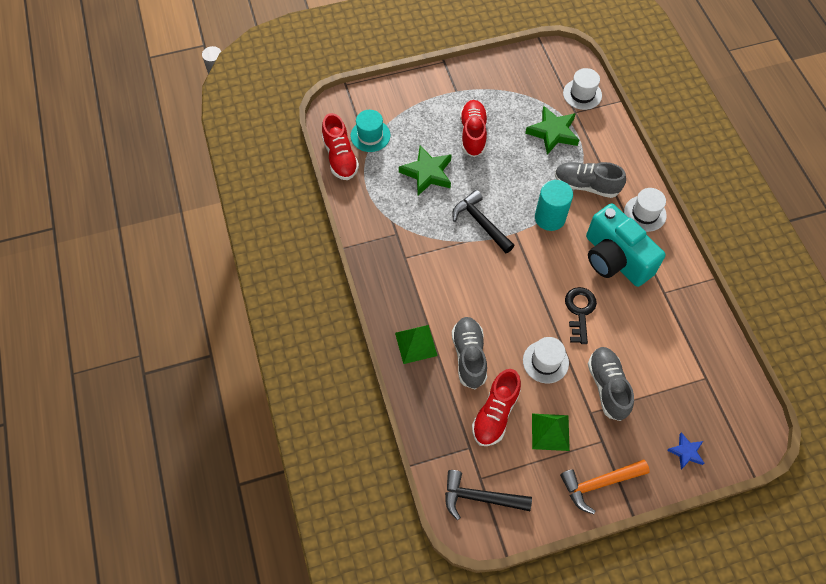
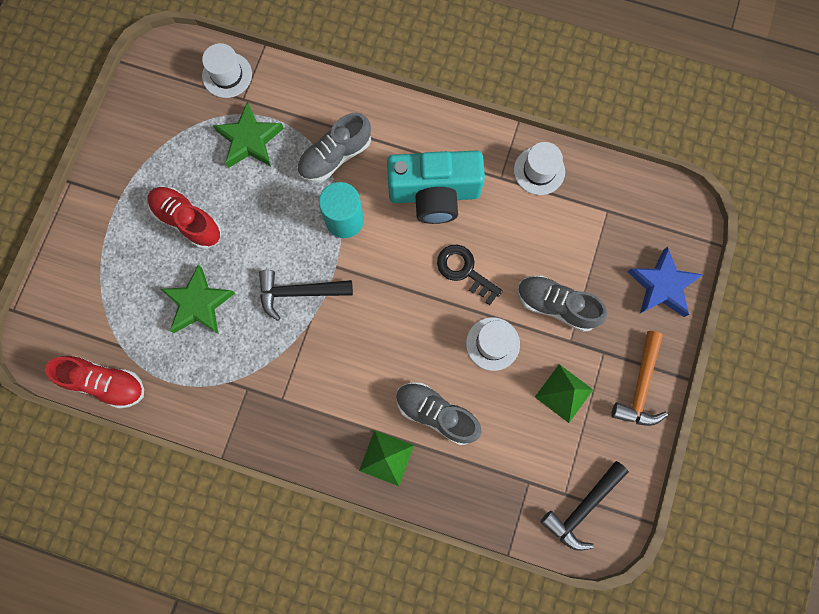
camera: 55 degrees left, 15 degrees up
(370, 135) = (103, 330): turquoise hat -> none
(495, 413) = (511, 432): red shoe -> none
(645, 213) = (407, 127): white hat -> white hat (539, 171)
(686, 452) = (662, 285): blue star -> blue star, size x1.77

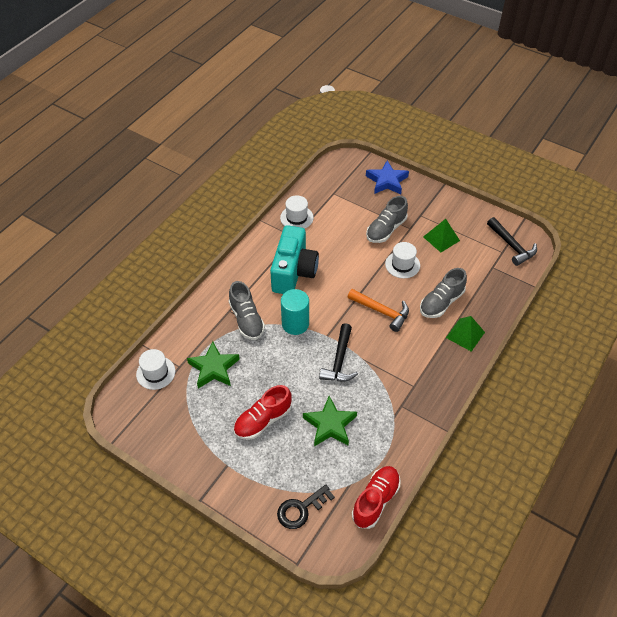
camera: 75 degrees left, 25 degrees down
(464, 271) = (351, 268): black key -> black key (301, 509)
(640, 386) = (444, 204): orange hammer -> orange hammer (382, 311)

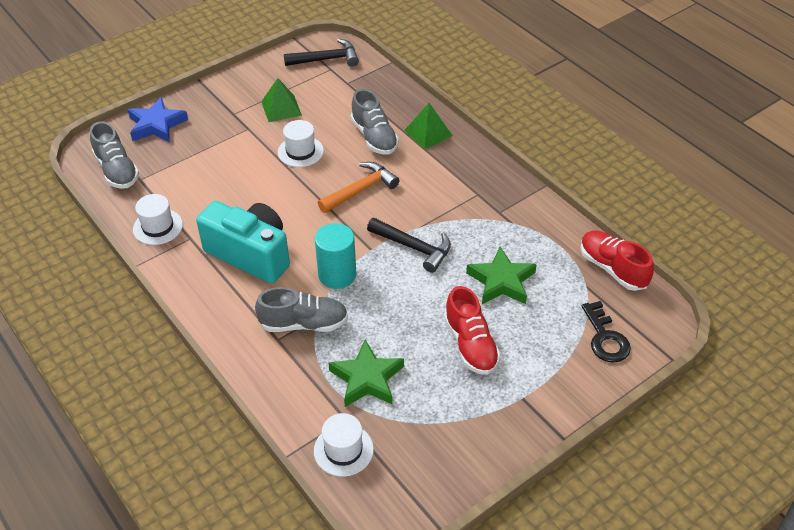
camera: 70 degrees left, 5 degrees down
(386, 229) = (236, 149): grey shoe -> grey shoe (117, 170)

